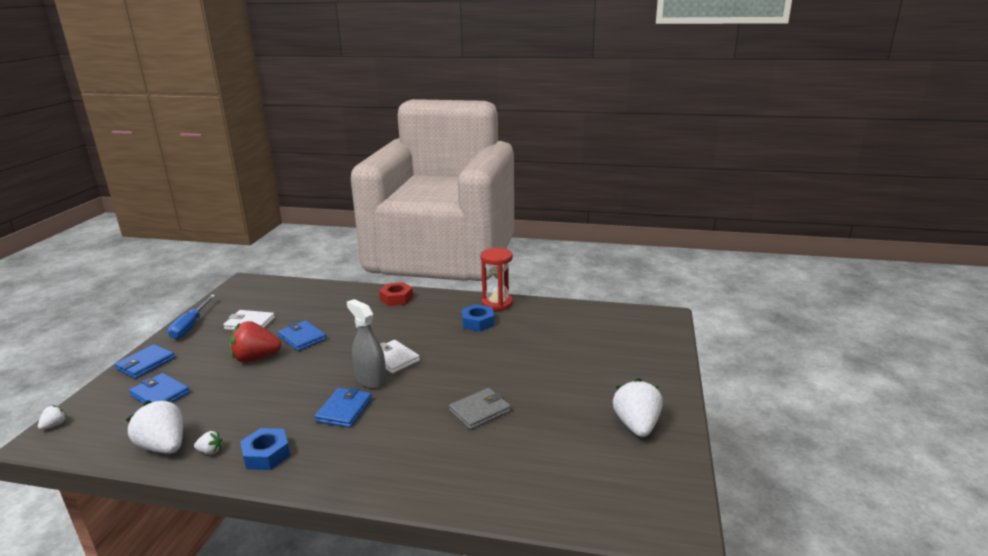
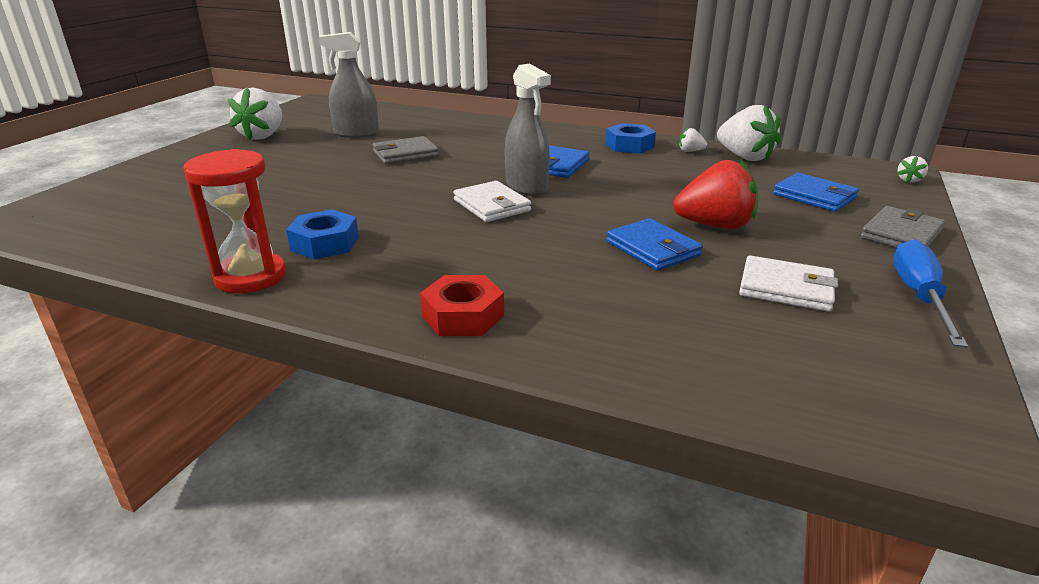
camera: 170 degrees left, 5 degrees up
(146, 364) = (901, 234): blue wallet -> grey wallet
(549, 442) = (356, 134): none -> grey spray bottle

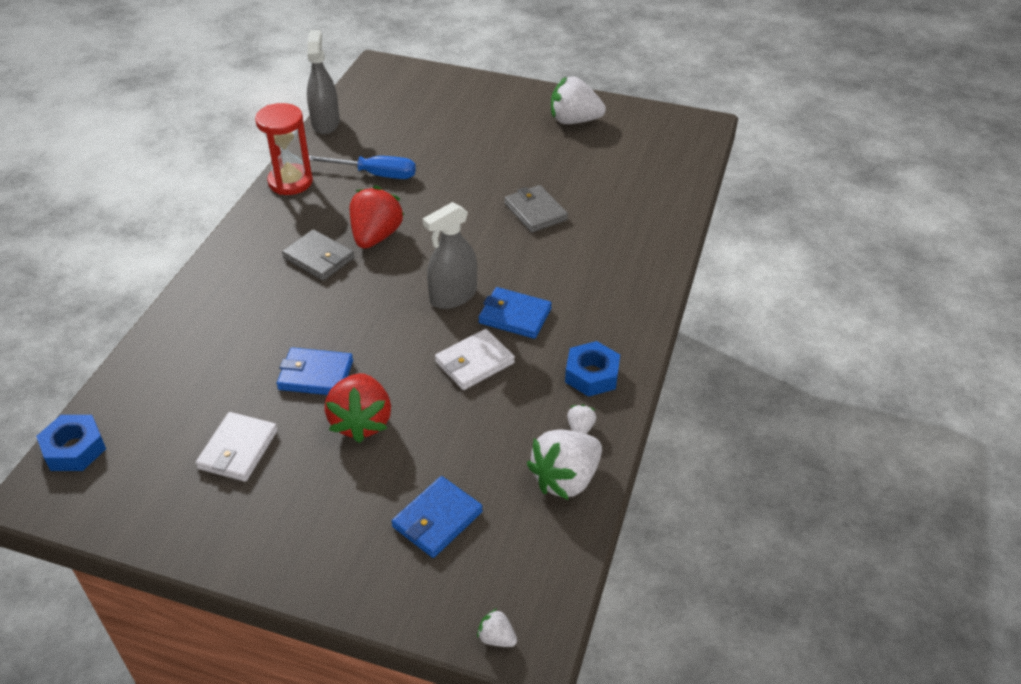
camera: 85 degrees right, 15 degrees up
(325, 243) = (337, 202): blue nut -> blue nut (74, 449)
(356, 134) = (593, 172): grey spray bottle -> grey spray bottle (325, 123)
(411, 221) = (376, 236): none -> red strawberry
(463, 316) = (226, 277): red nut -> none
(491, 205) = (408, 277): white wallet -> white wallet (474, 362)
(652, 249) = (316, 375): blue wallet -> blue wallet turned 45 degrees clockwise
(901, 234) = (335, 569): grey wallet -> grey wallet (318, 258)
(919, 296) = (212, 537): blue screwdriver -> blue screwdriver (374, 174)

